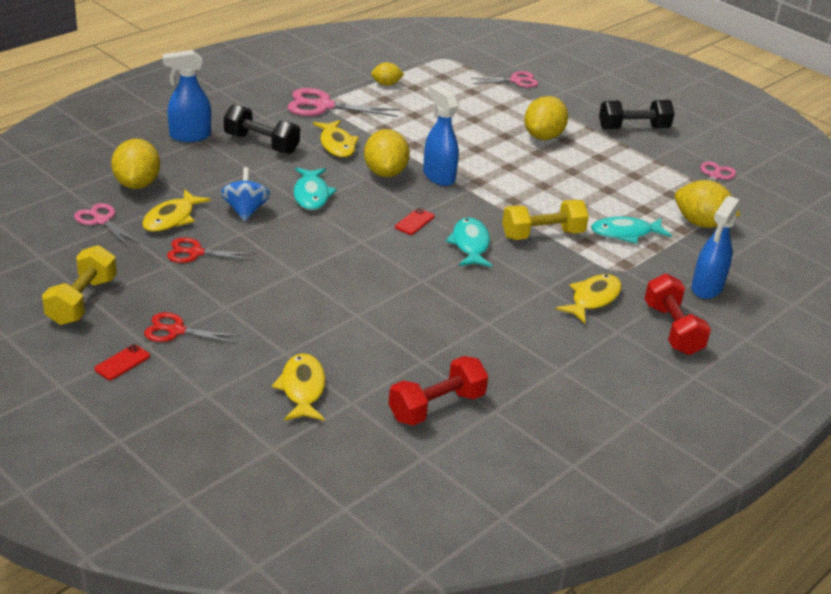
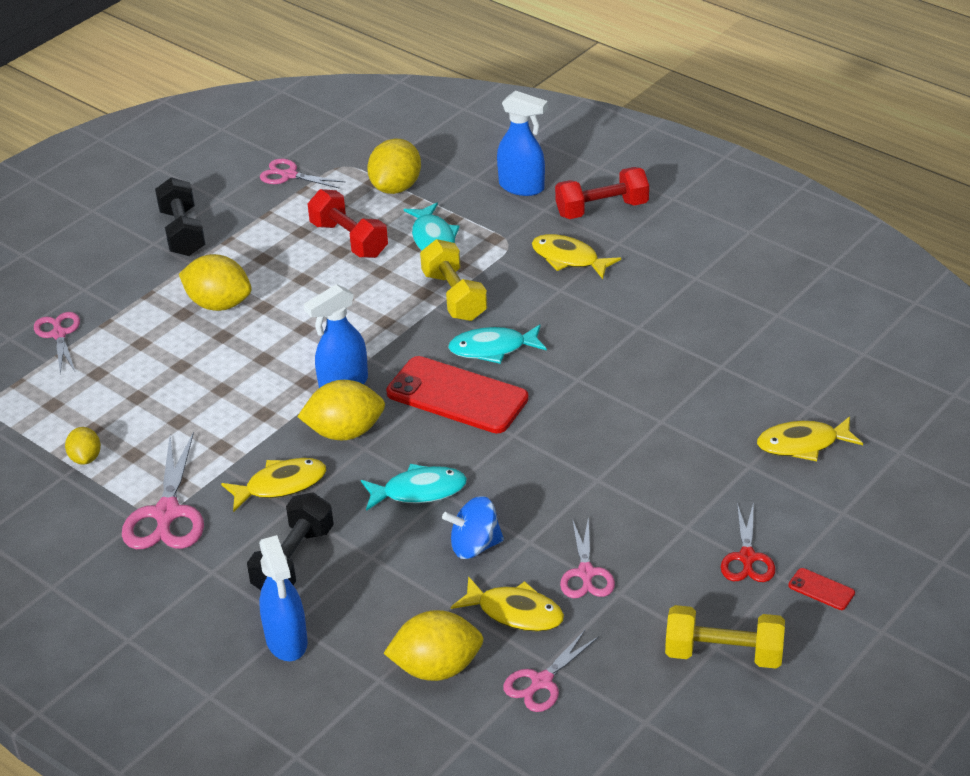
camera: 90 degrees left, 5 degrees up
(196, 253) = (586, 573): red scissors -> pink scissors
(414, 222) = (457, 396): red phone -> red phone, size x2.44
(436, 407) = (788, 351): red dumbbell -> red dumbbell (349, 239)

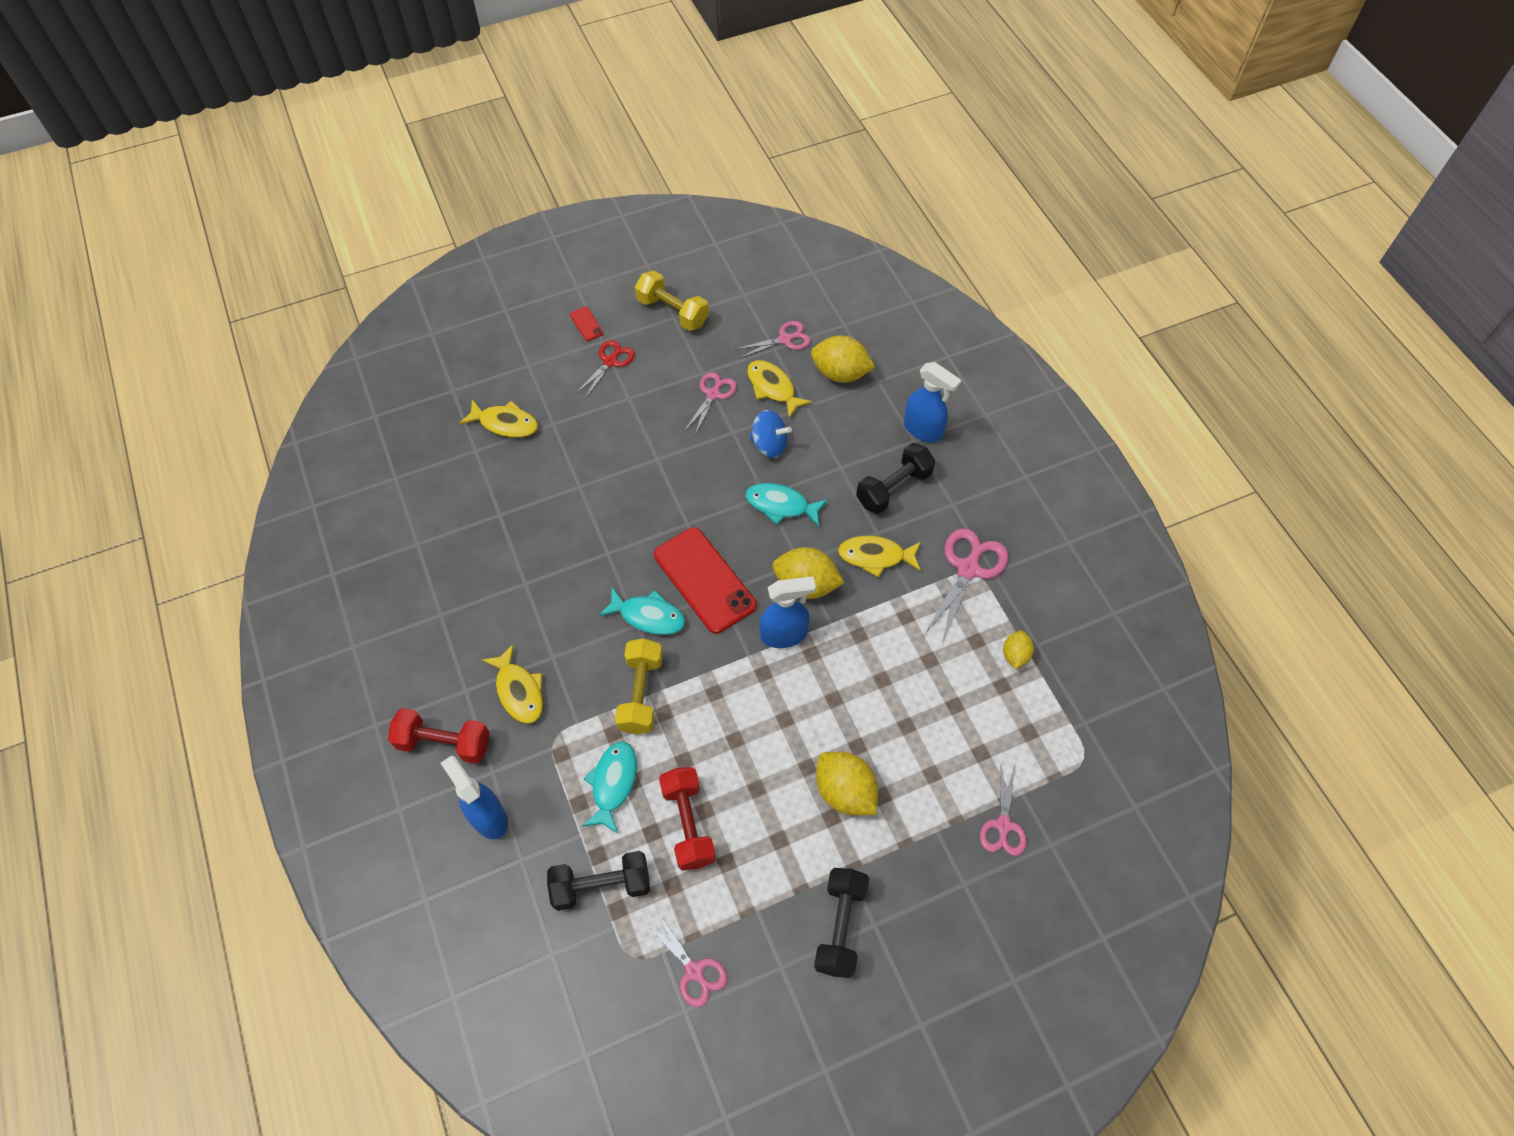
camera: 155 degrees left, 20 degrees up
(287, 641) = (923, 430): blue spray bottle -> blue spray bottle turned 120 degrees clockwise
(396, 187) = (601, 885): yellow lemon -> black dumbbell

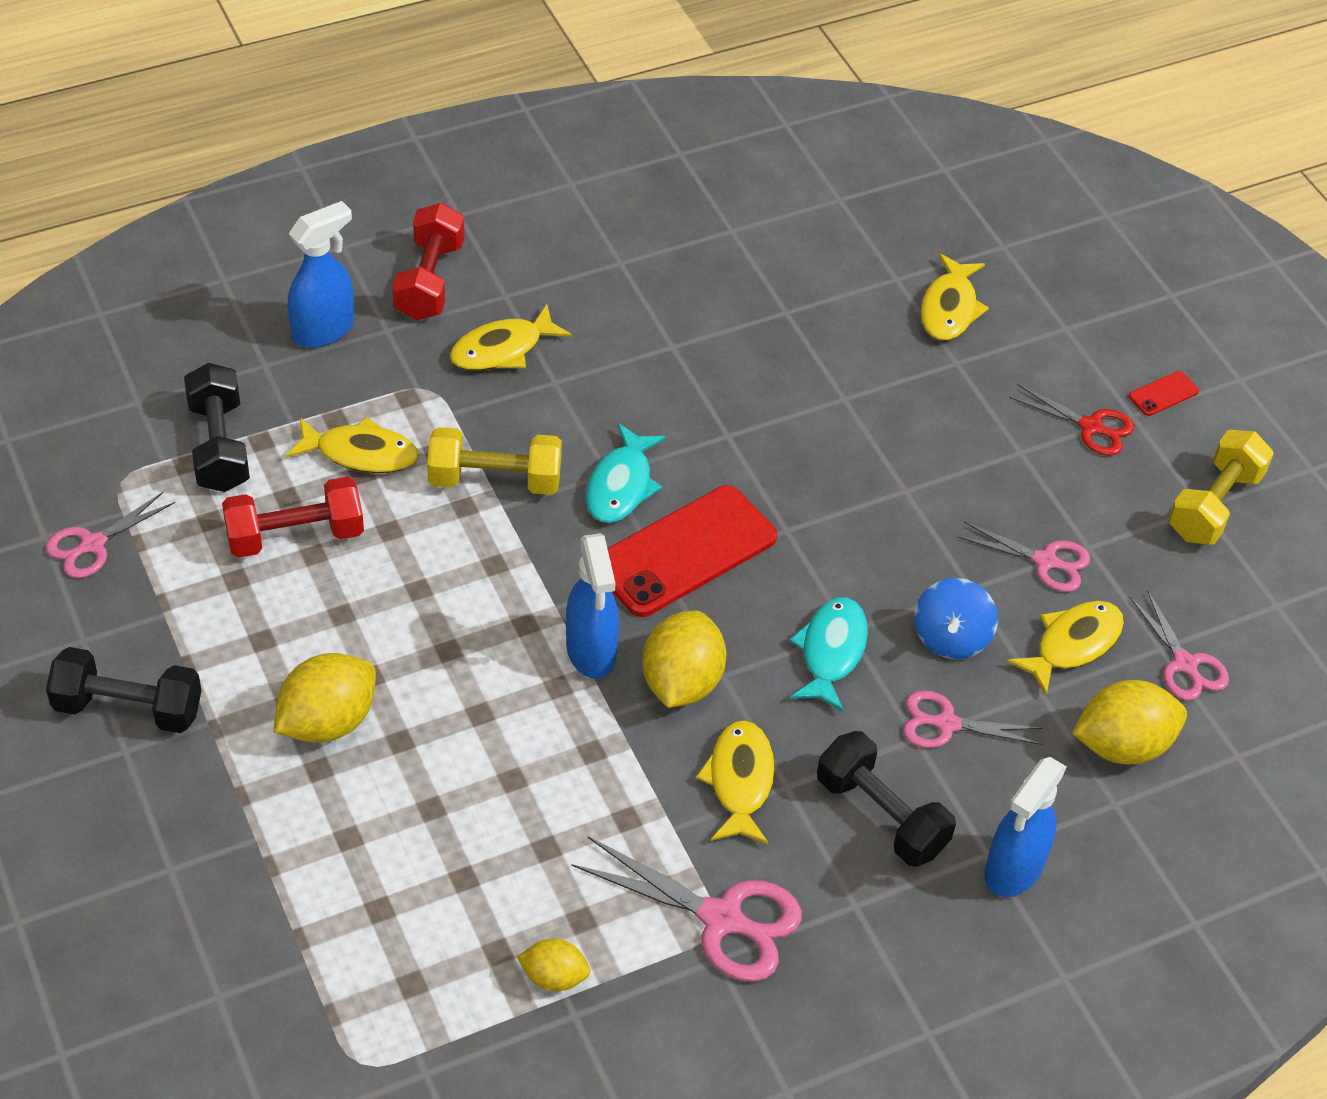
camera: 85 degrees right, 10 degrees down
(613, 783) = (361, 453): turquoise fish -> yellow fish
(840, 373) = (1122, 745): yellow lemon -> yellow lemon turned 60 degrees clockwise
(1003, 825) = (256, 930): pink scissors -> pink scissors (947, 724)

